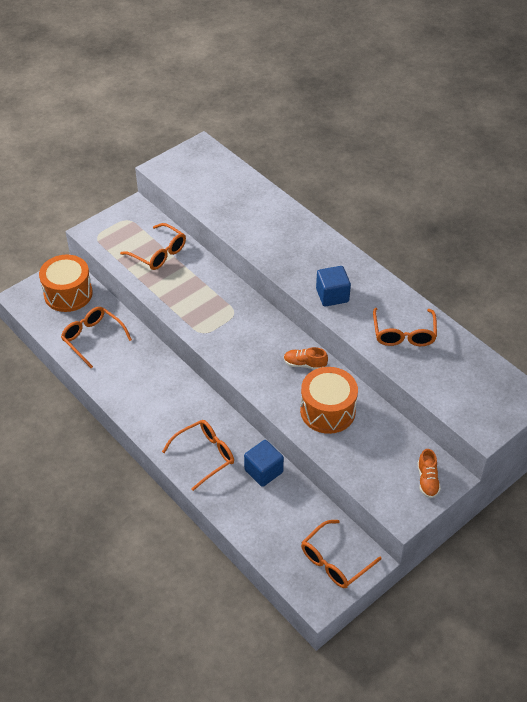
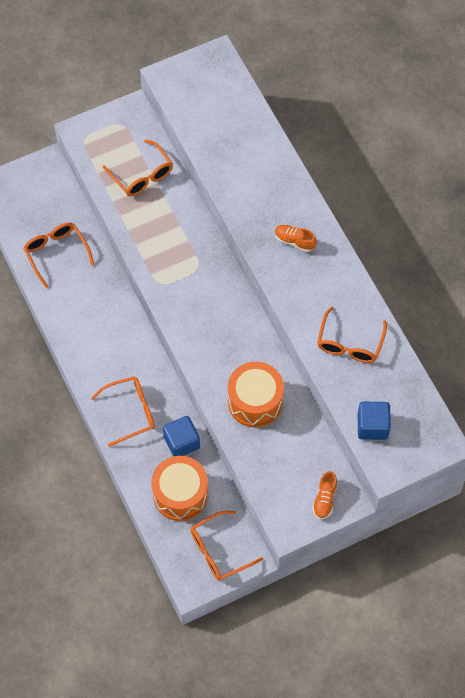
camera: 15 degrees right, 15 degrees up
(68, 294) = (44, 193): orange drum -> orange drum (180, 494)
(304, 364) = (249, 344): orange shoe -> orange shoe (294, 241)
(332, 295) = (294, 281): blue cube -> blue cube (372, 426)

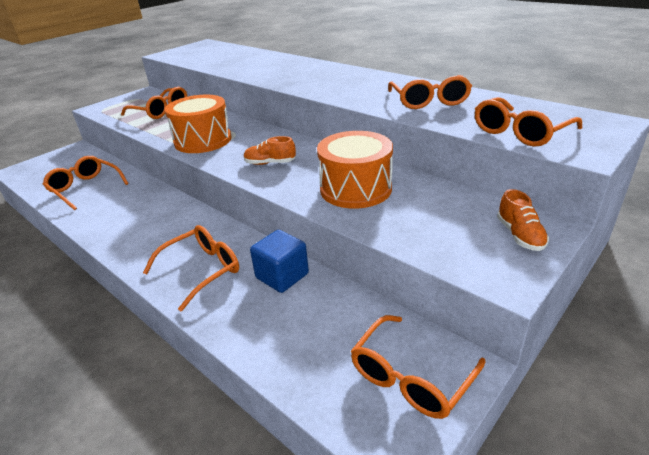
camera: 20 degrees left, 30 degrees down
(180, 494) = (309, 328): orange drum -> orange drum (203, 140)
(294, 241) = (322, 77): orange shoe -> orange shoe (270, 163)
(372, 426) = (520, 132): blue cube -> orange glasses

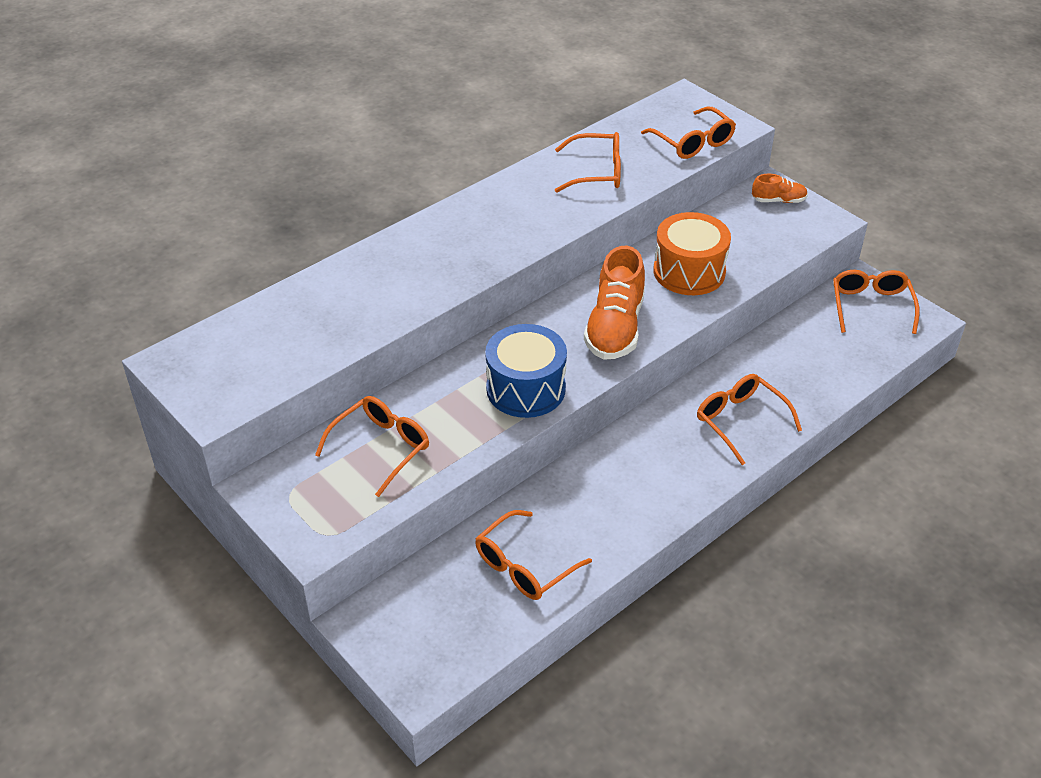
camera: 85 degrees left, 10 degrees up
(203, 140) = (526, 389): orange drum -> blue drum
(270, 163) = (615, 328): orange shoe -> orange shoe, size x1.97
(282, 276) = (755, 364): blue cube -> none
(410, 377) = (871, 306): orange glasses -> orange glasses turned 135 degrees counterclockwise

